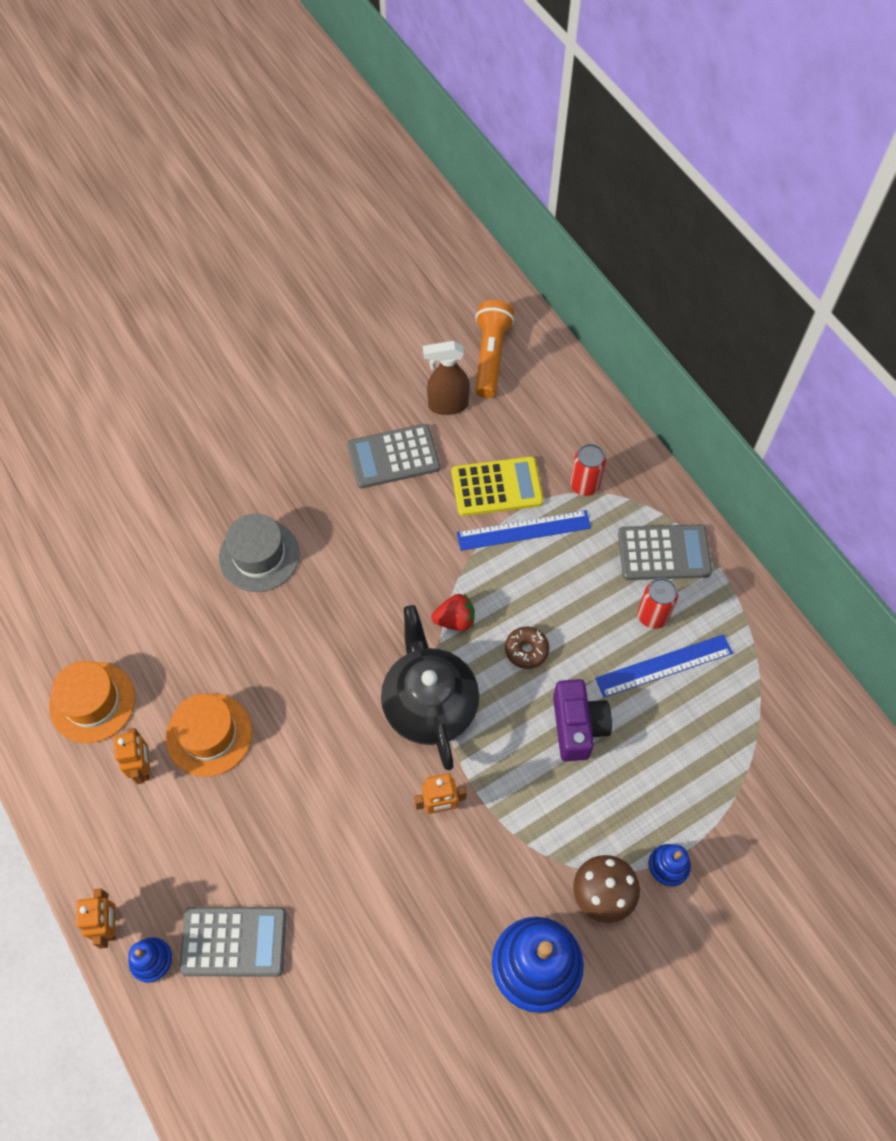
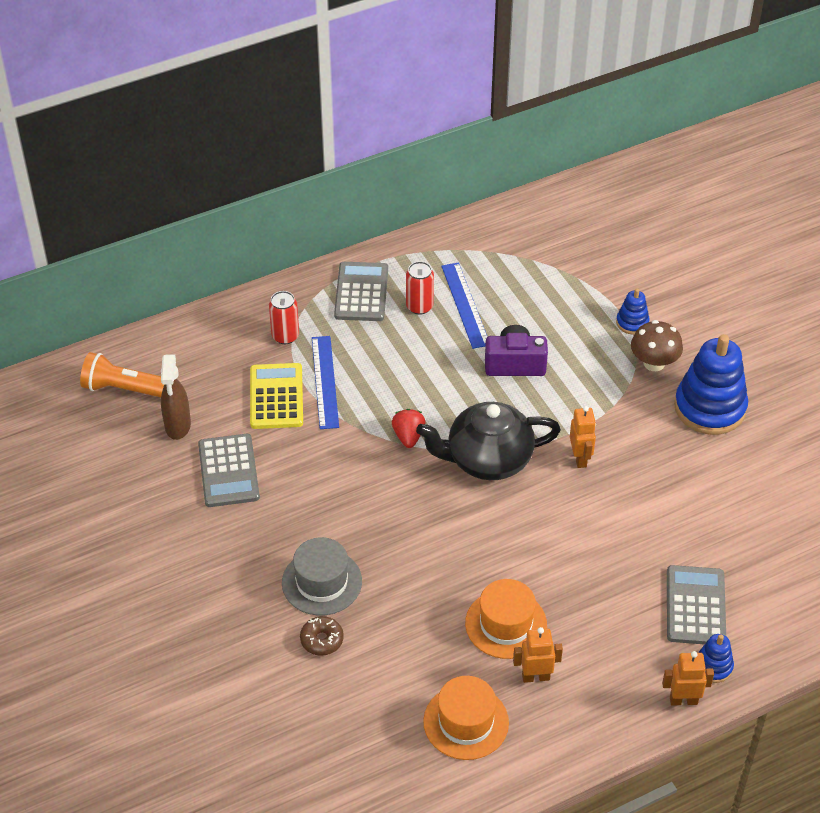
camera: 85 degrees left, 15 degrees down
(526, 650) = (443, 390): brown donut -> brown donut (322, 640)

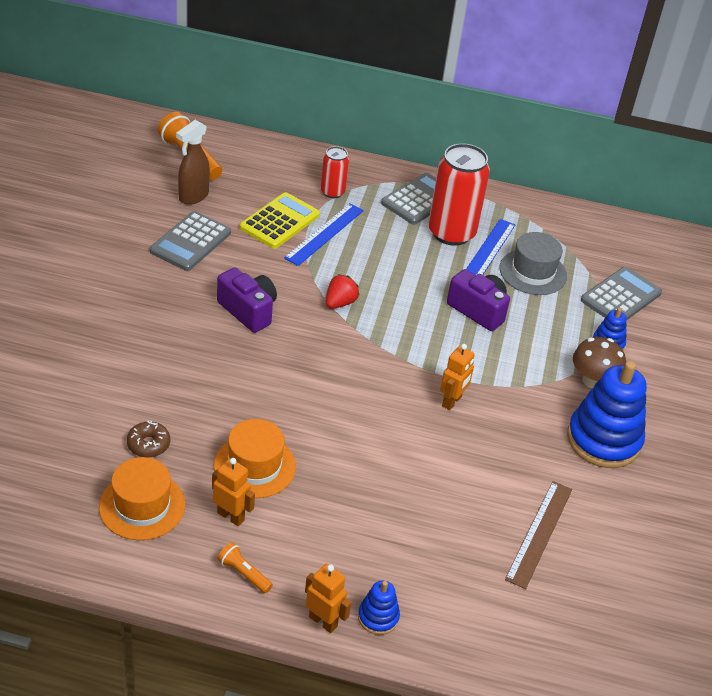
camera: 35 degrees right, 5 degrees down
(322, 582) = (163, 346): grey hat -> grey hat (533, 272)
(322, 640) = (115, 380): brown donut -> brown donut (148, 444)
(349, 498) = (248, 311): none -> purple camera
(419, 306) = (451, 233): red can -> red can, size x1.91
(488, 459) = (379, 355): black teapot -> none
(594, 711) = (244, 573): none -> orange flashlight
(695, 606) = (417, 564): grey calculator -> grey calculator (620, 297)
(744, 517) = (539, 533): none -> brown ruler

